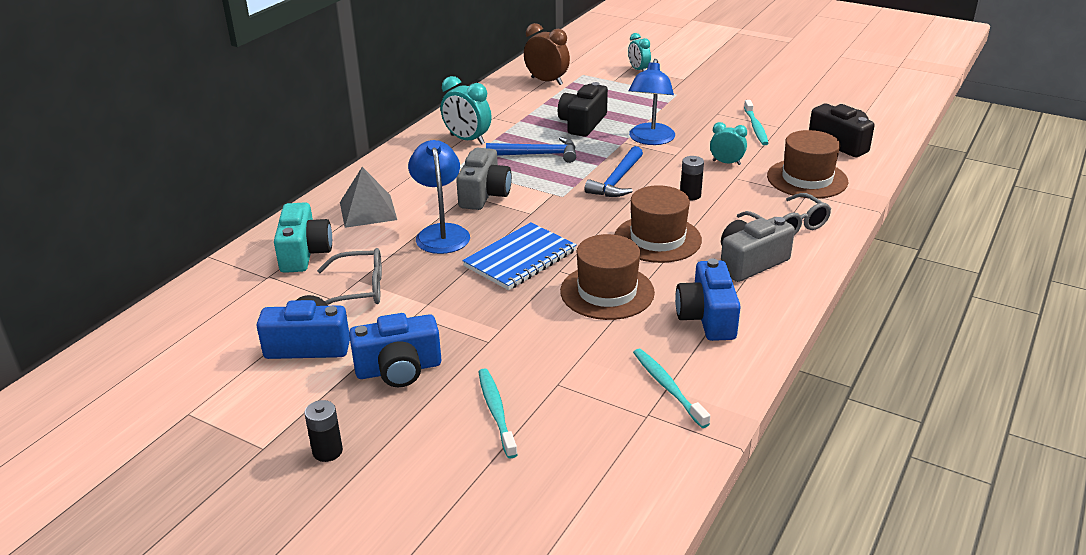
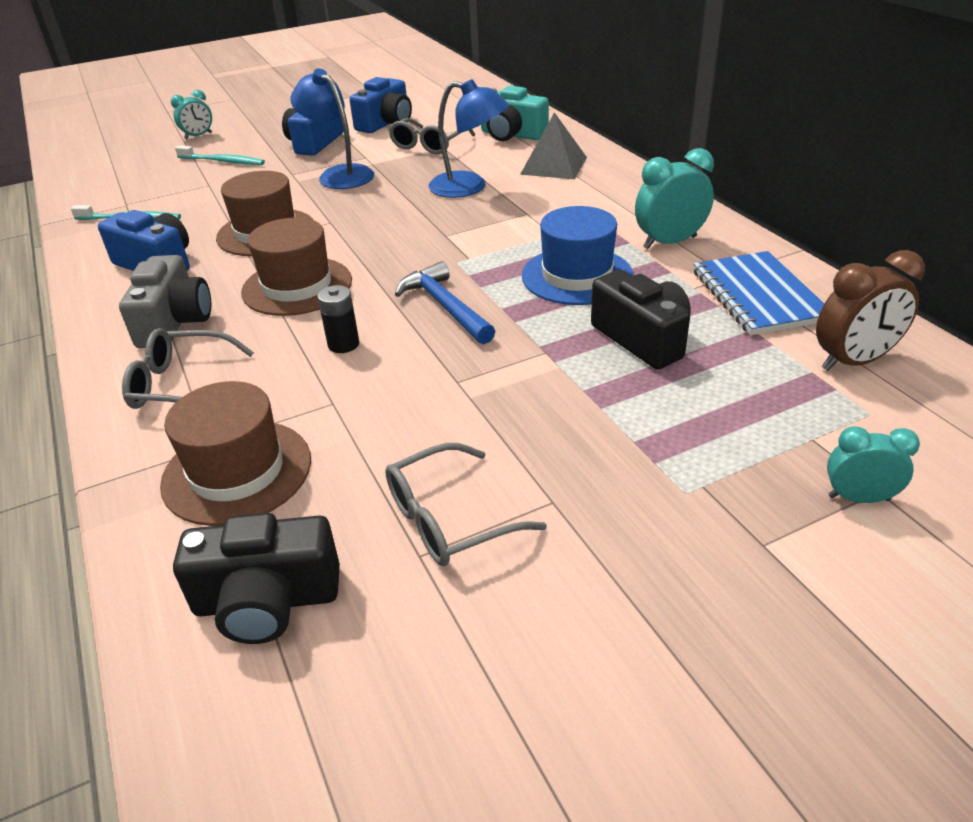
camera: 125 degrees right, 5 degrees up
(327, 451) = (279, 117): black battery -> none
(484, 194) = (516, 221): grey camera -> none
(520, 258) = (375, 210): blue notebook -> blue notebook (758, 296)
(538, 154) = (577, 276): blue hammer -> blue hat
(650, 140) = (526, 378): blue lamp -> blue lamp (339, 174)
(726, 163) = (378, 416): turquoise clock -> turquoise clock (198, 136)
(755, 127) = (448, 519): turquoise toothbrush -> grey glasses

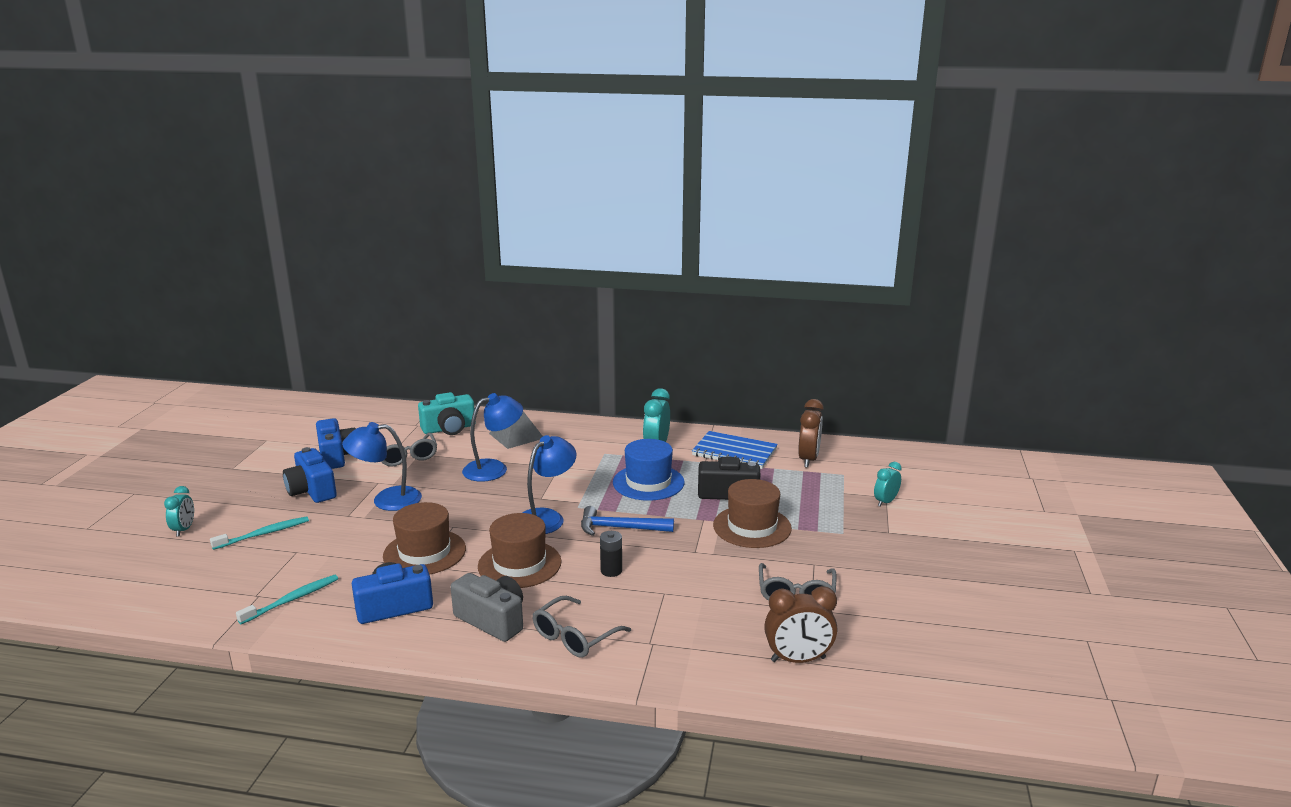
camera: 55 degrees left, 15 degrees down
(237, 471) = (687, 640): brown hat -> brown hat (752, 527)
(267, 601) = (798, 659): black camera -> brown clock
(409, 256) = (546, 517): none -> blue lamp

